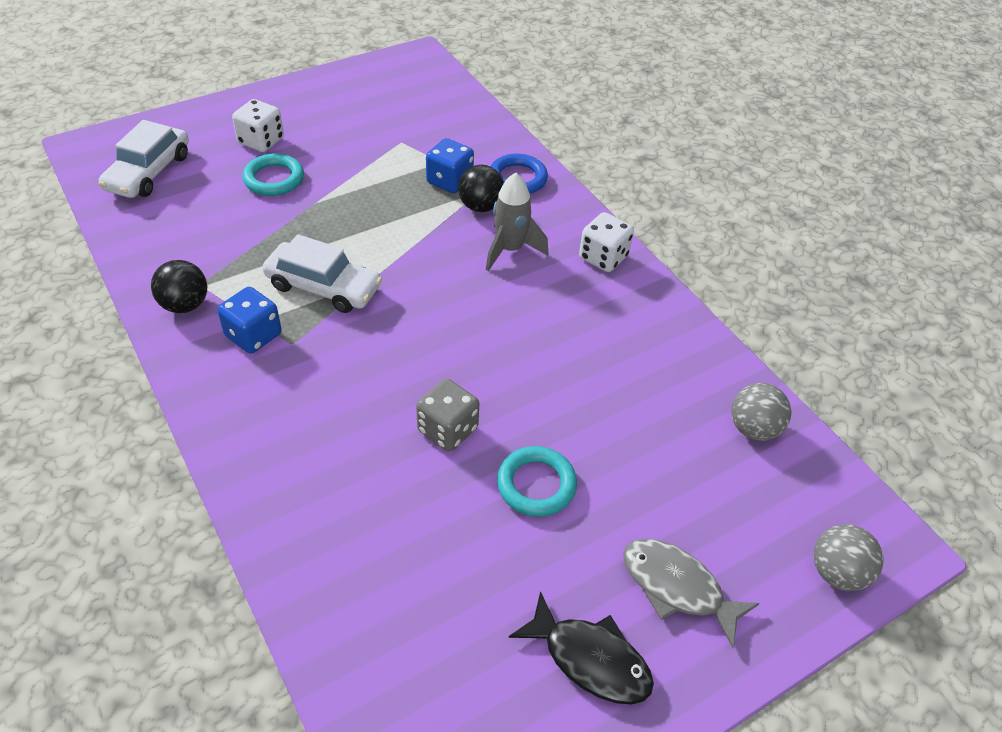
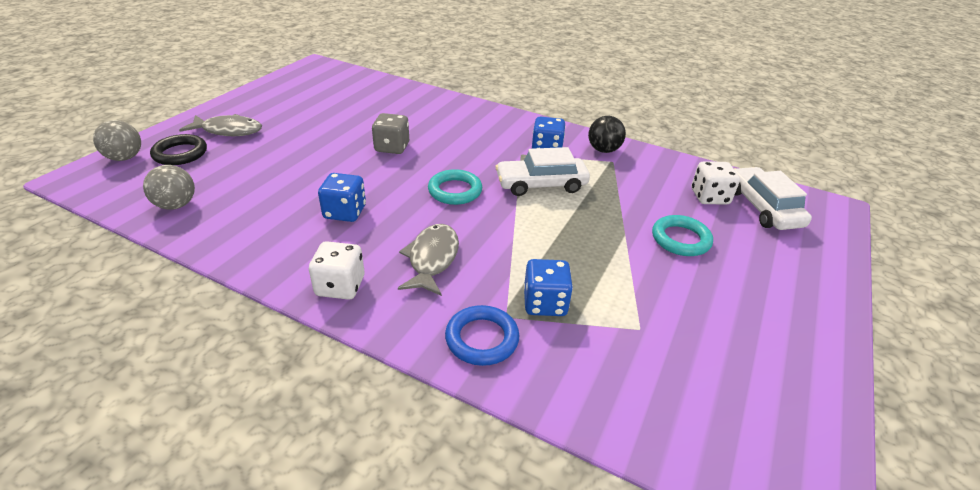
camera: 150 degrees right, 10 degrees down
(261, 141) = (745, 268): white dice -> white dice (709, 197)
(480, 206) = (491, 289): black ball -> none
(510, 250) = (432, 259): grey rocket -> grey fish
(536, 485) = (324, 142): turquoise ring -> turquoise ring (455, 191)
(564, 337) = (345, 212): none -> blue dice
(590, 659) = (270, 104): black fish -> none
(754, 548) = (180, 153): none -> black ring

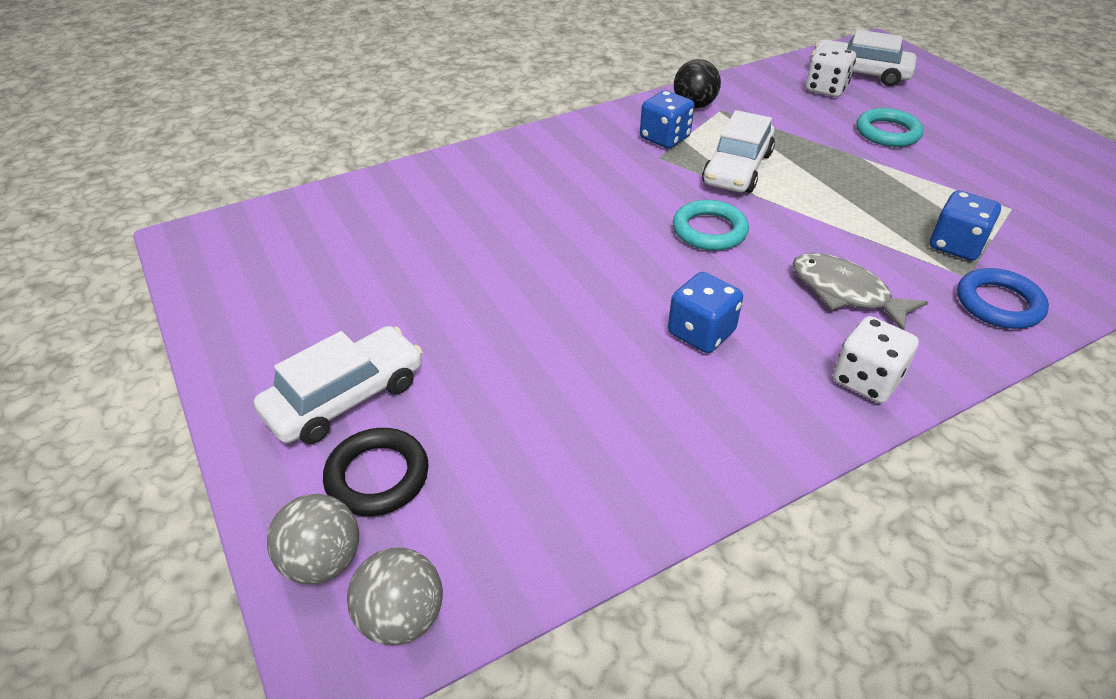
camera: 55 degrees left, 5 degrees up
(176, 205) = (561, 509): grey ball -> grey ball (401, 617)
(228, 131) = (345, 397): grey fish -> white car
(392, 147) = (559, 245): grey dice -> none

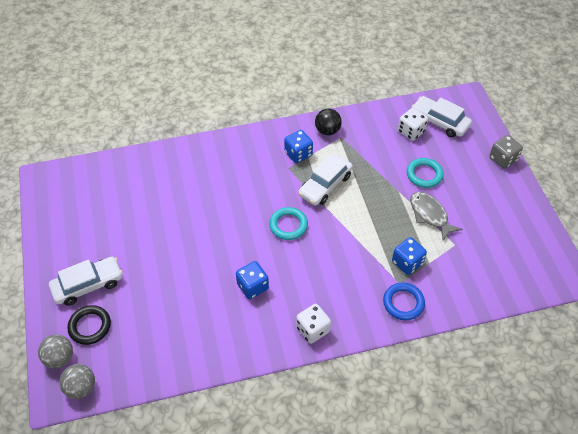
camera: 15 degrees right, 10 degrees up
(845, 293) = (333, 279): grey fish -> grey fish (430, 215)
(989, 99) = (503, 159): none -> grey dice

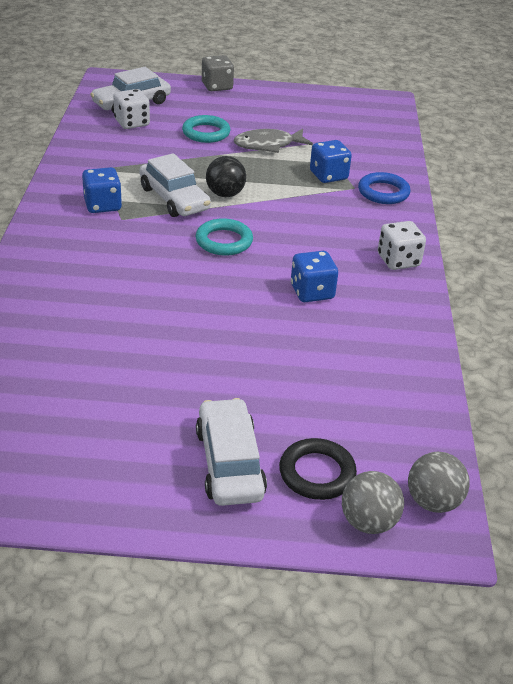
camera: 75 degrees left, 15 degrees down
(327, 131) = (79, 175): black ball -> black ball (225, 194)

